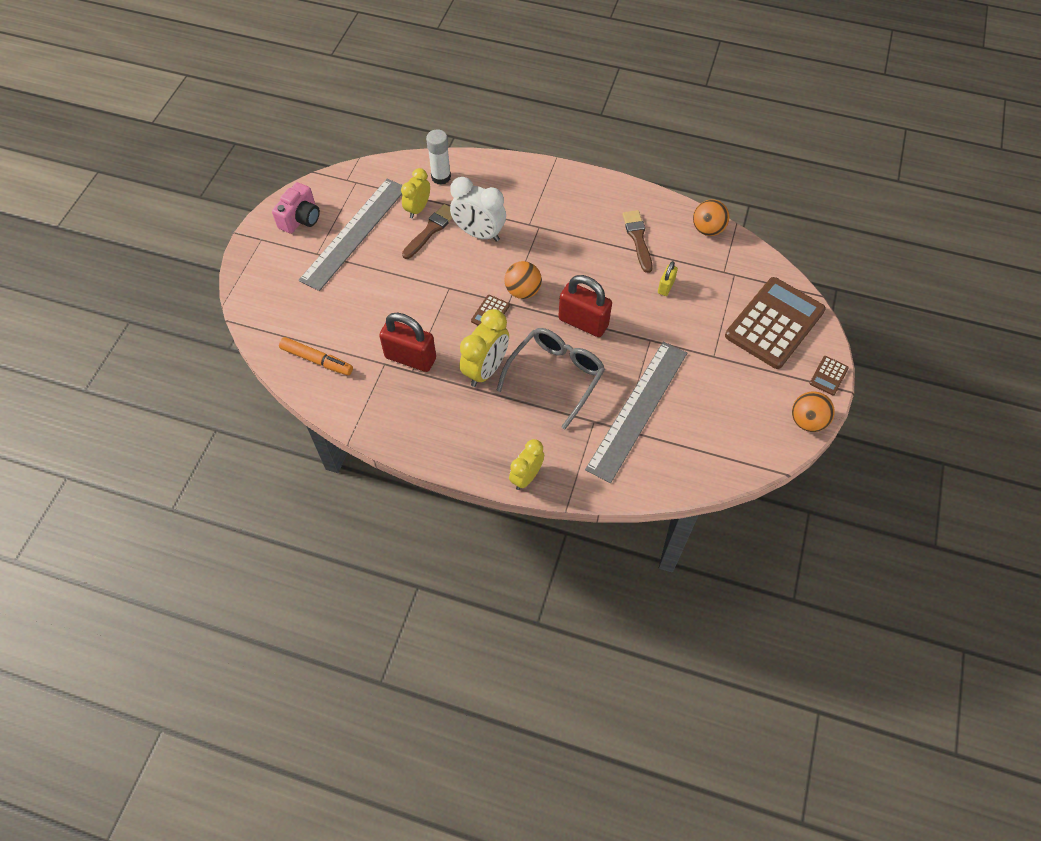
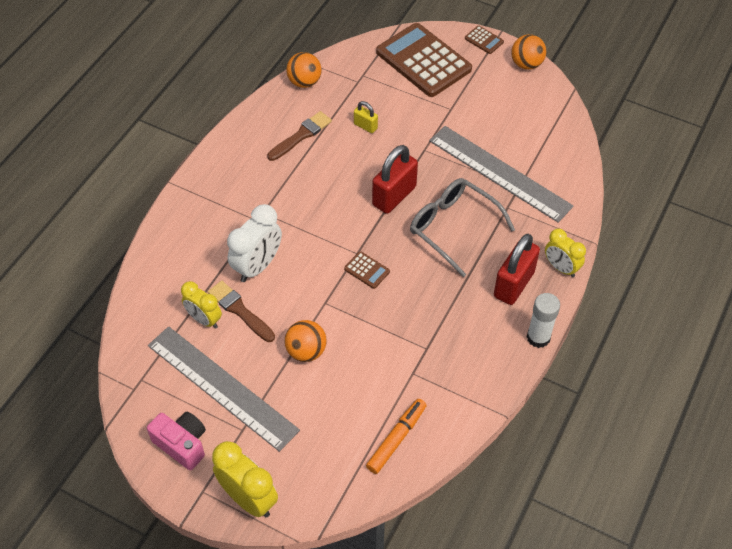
camera: 80 degrees left, 5 degrees down
(410, 358) = (410, 348): red padlock -> red padlock (513, 284)
(441, 177) = (163, 291): white glue stick -> white glue stick (538, 337)
(486, 370) = (436, 283): yellow clock -> yellow clock (249, 498)
(523, 291) = (345, 238): orange ball -> orange ball (306, 351)
(638, 238) = (301, 135): brown brush -> brown brush turned 135 degrees clockwise

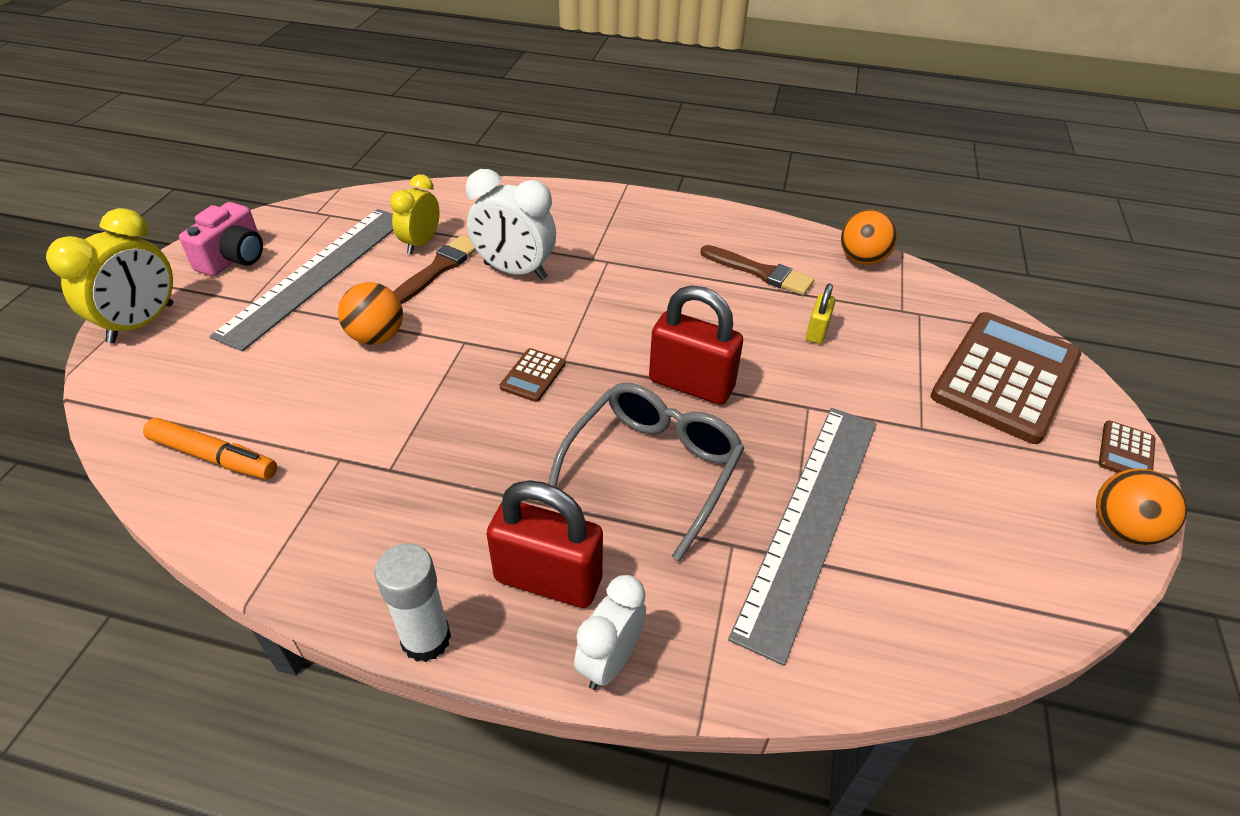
camera: 75 degrees right, 10 degrees down
(561, 268) = (610, 660): yellow clock -> white clock

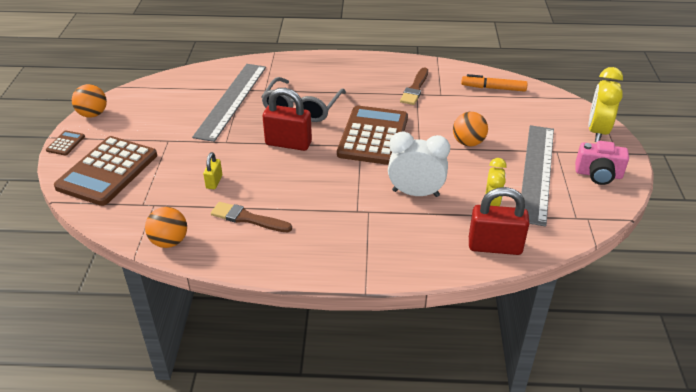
camera: 170 degrees right, 5 degrees down
(234, 258) = (598, 174): pink camera -> pink camera turned 90 degrees counterclockwise
(426, 639) = (370, 56): white glue stick -> none
(439, 268) = (465, 187): brown brush -> brown brush (415, 88)
(533, 375) = (373, 136): brown calculator -> brown calculator, size x2.47
(548, 579) = (334, 73): red padlock -> red padlock (494, 246)
(610, 660) = (306, 59): white clock -> none

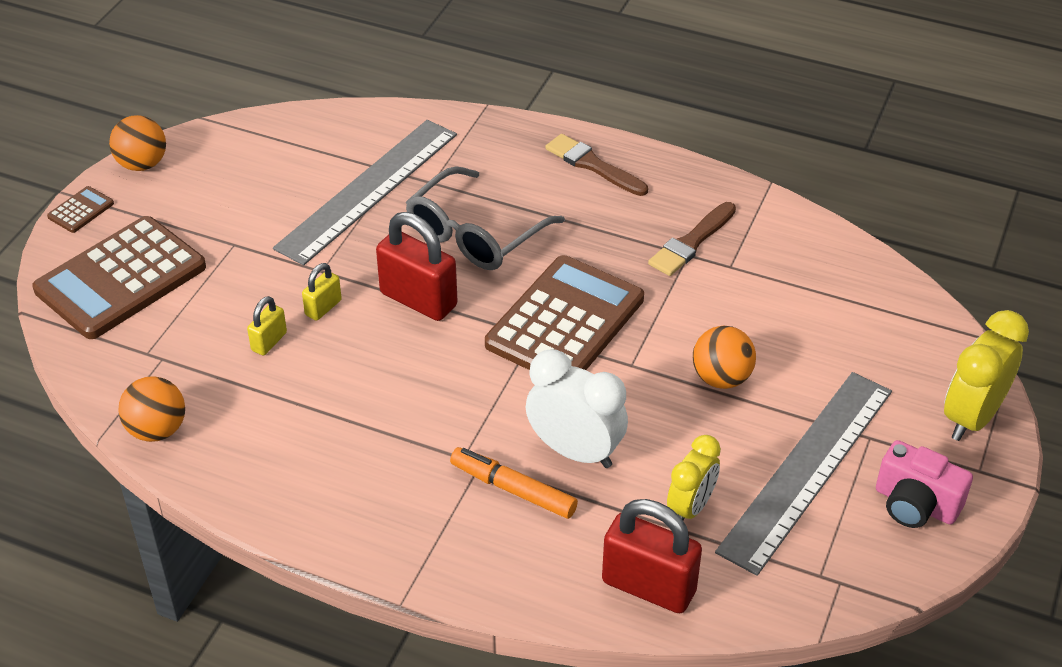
camera: 20 degrees right, 5 degrees up
(237, 159) = (323, 308): none -> yellow padlock
(248, 218) = (289, 422): brown brush -> brown brush (593, 165)
(493, 88) = (834, 276): orange marker -> orange marker (513, 489)

